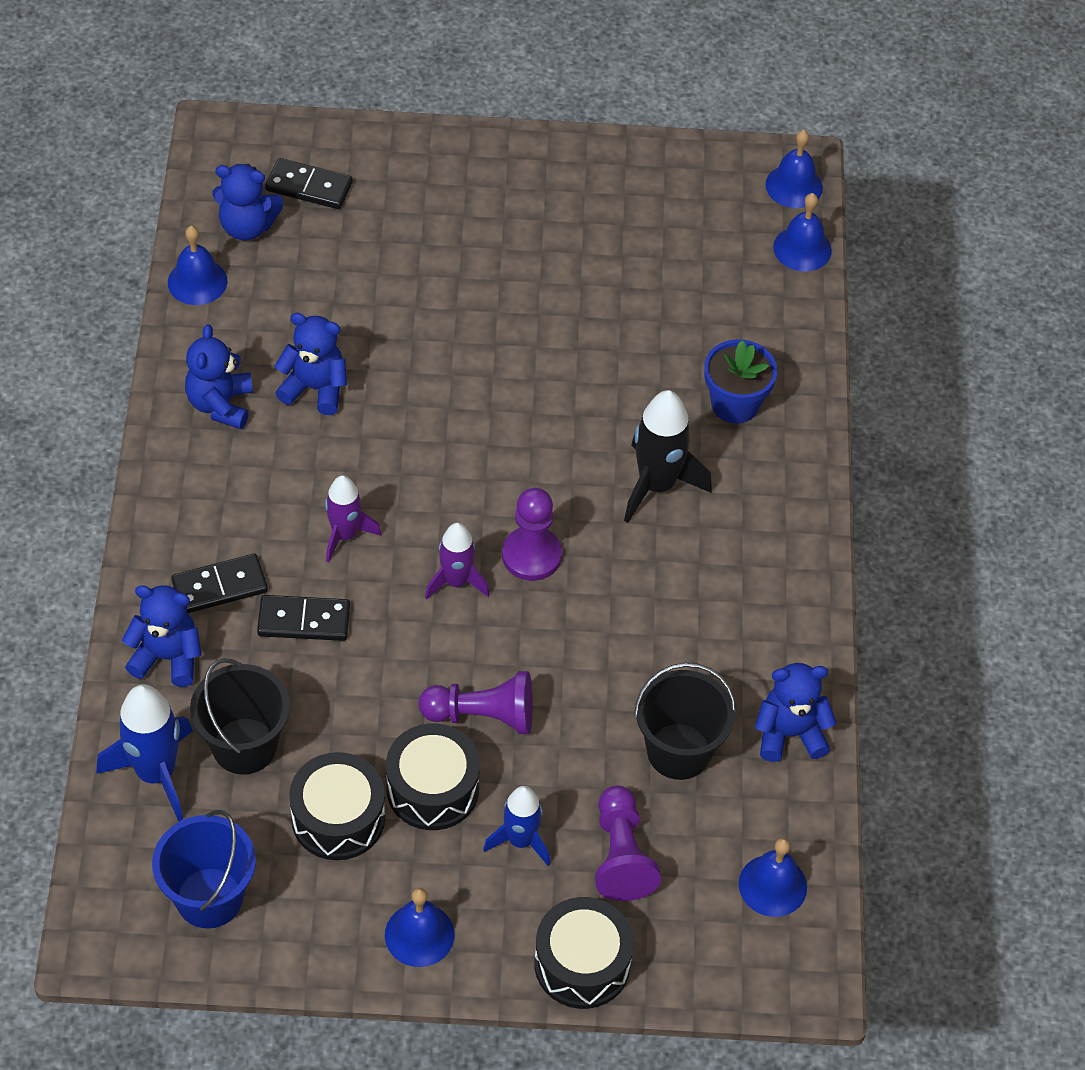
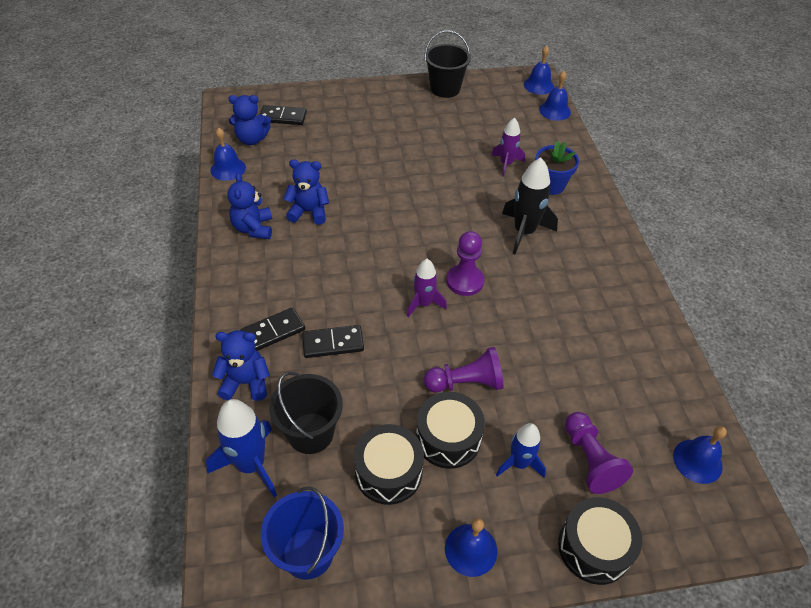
camera: 10 degrees left, 5 degrees down
(345, 535) = (347, 288): purple rocket -> purple rocket (506, 164)
(678, 751) = (599, 382): black bucket -> black bucket (445, 89)
(789, 734) = (662, 359): blue teddy bear -> none

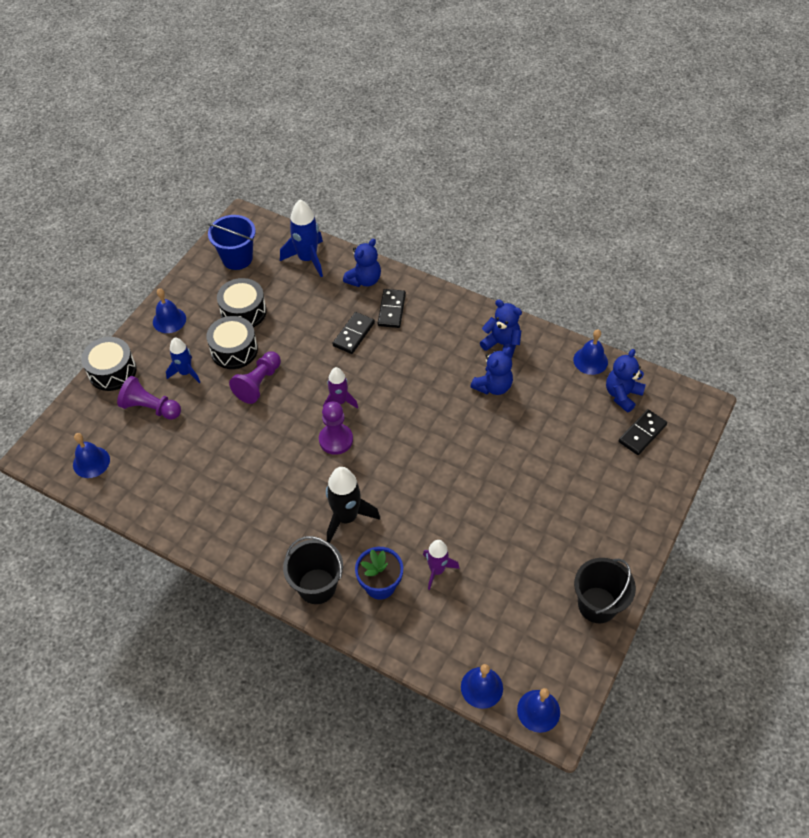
camera: 130 degrees right, 5 degrees up
(310, 433) = (301, 292): black bucket -> black bucket (317, 586)

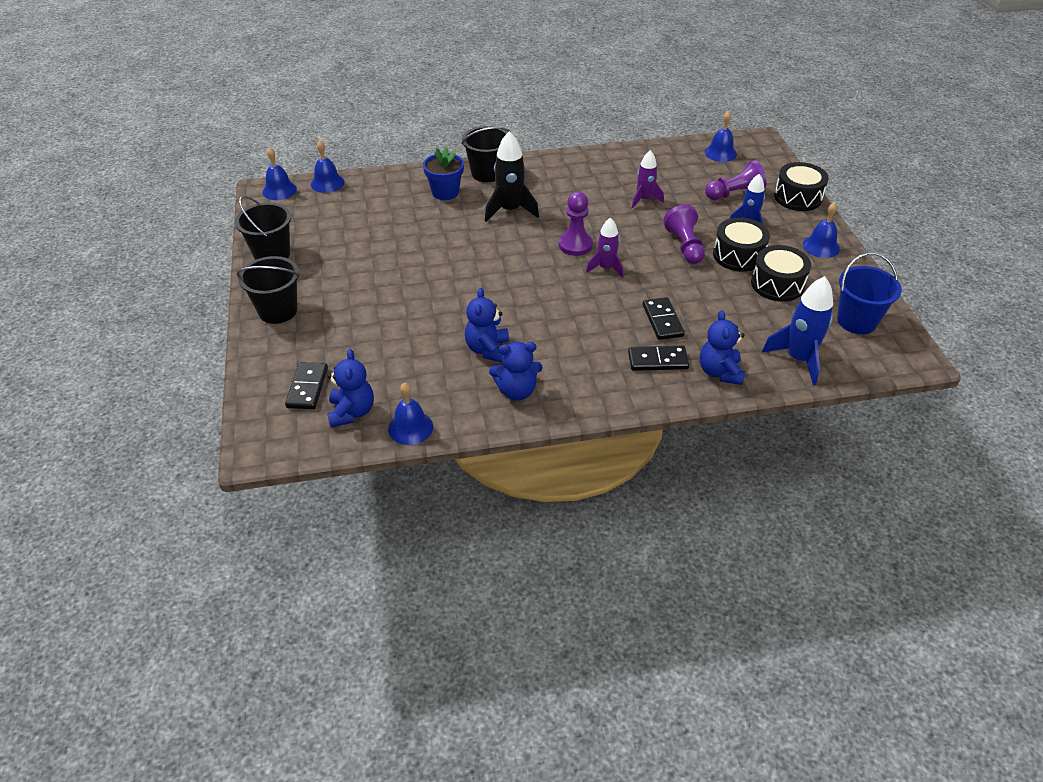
camera: 140 degrees right, 10 degrees down
(391, 310) = (657, 360): black domino -> black domino turned 60 degrees counterclockwise
(437, 570) = (412, 216): purple rocket -> purple rocket (644, 199)
(627, 526) = (278, 311): none -> black bucket

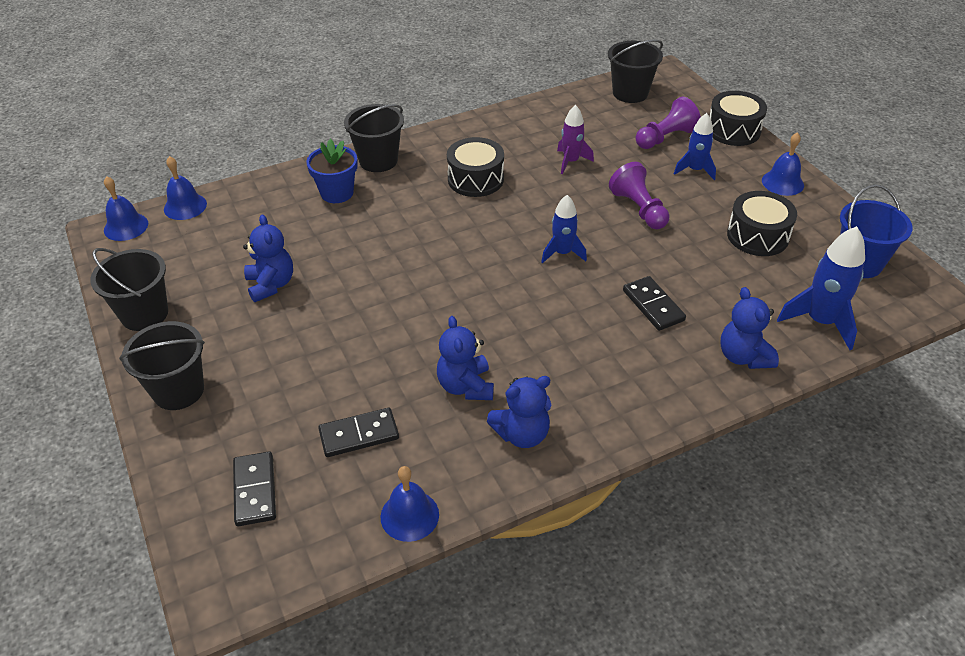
camera: 15 degrees left, 0 degrees up
(352, 412) = (326, 512): blue teddy bear -> blue teddy bear (271, 285)
(510, 210) = (423, 202): black rocket -> none
(575, 245) = (516, 231): purple pawn -> none
(606, 268) = (562, 253): purple rocket -> blue rocket
(657, 360) = (669, 357): black domino -> black domino (359, 434)
(720, 153) = (630, 93): blue bell -> black bucket
(738, 255) = (701, 209): black drum -> black drum (475, 179)

